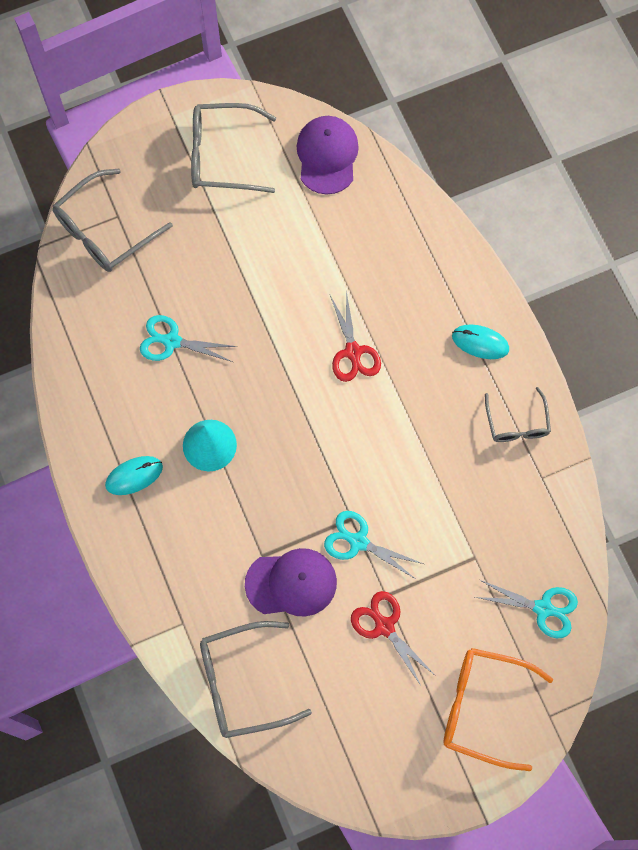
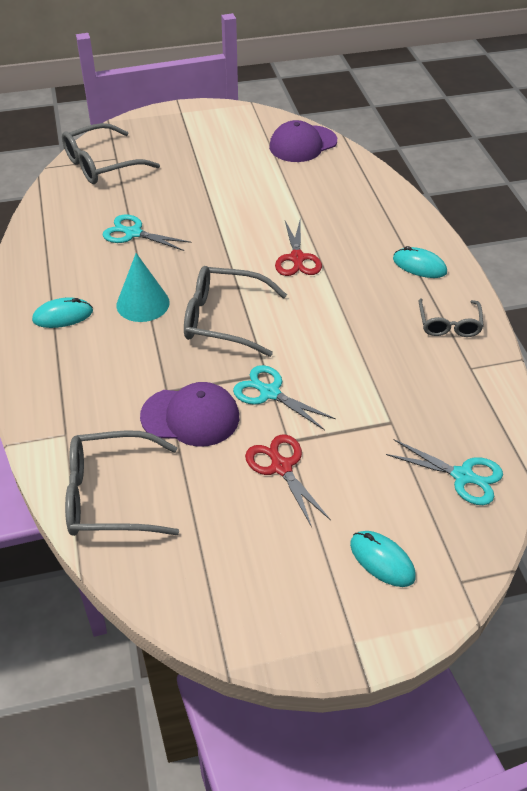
camera: 10 degrees right, 25 degrees down
(222, 155) = (215, 135): grey glasses -> grey glasses (224, 319)
(327, 156) = (303, 144): purple cap -> purple cap turned 135 degrees counterclockwise
(483, 707) = (382, 560): orange glasses -> turquoise mouse

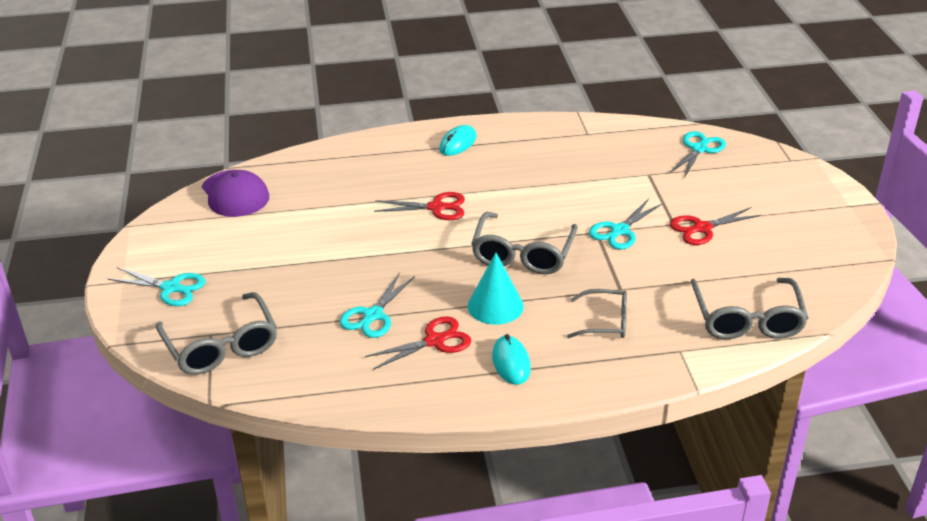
camera: 85 degrees left, 10 degrees down
(96, 269) = (434, 341): none -> red scissors
(172, 133) = (171, 288): none -> turquoise scissors
(190, 416) = (651, 275): purple cap -> none
(382, 560) = (781, 189): turquoise mouse -> none
(449, 324) = (536, 137): grey glasses -> grey glasses (605, 322)

